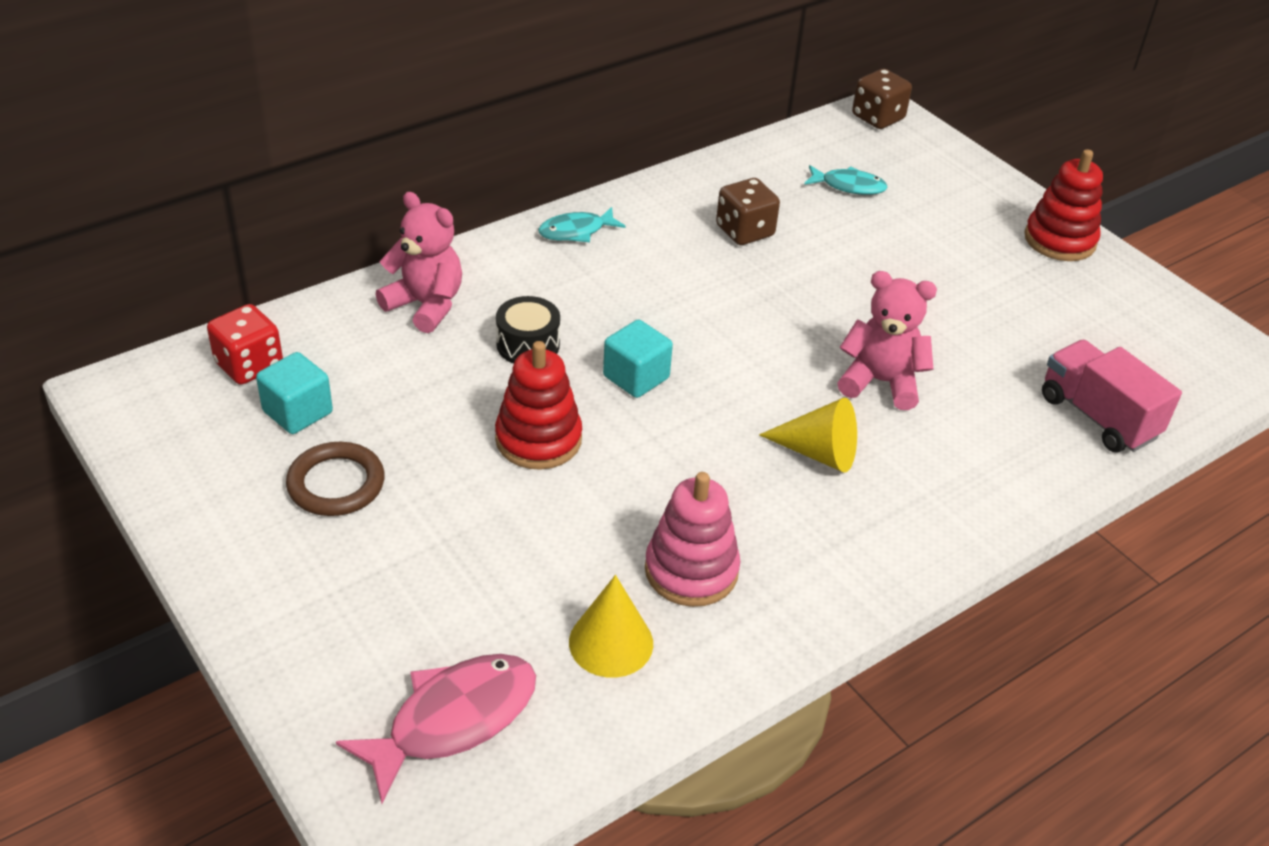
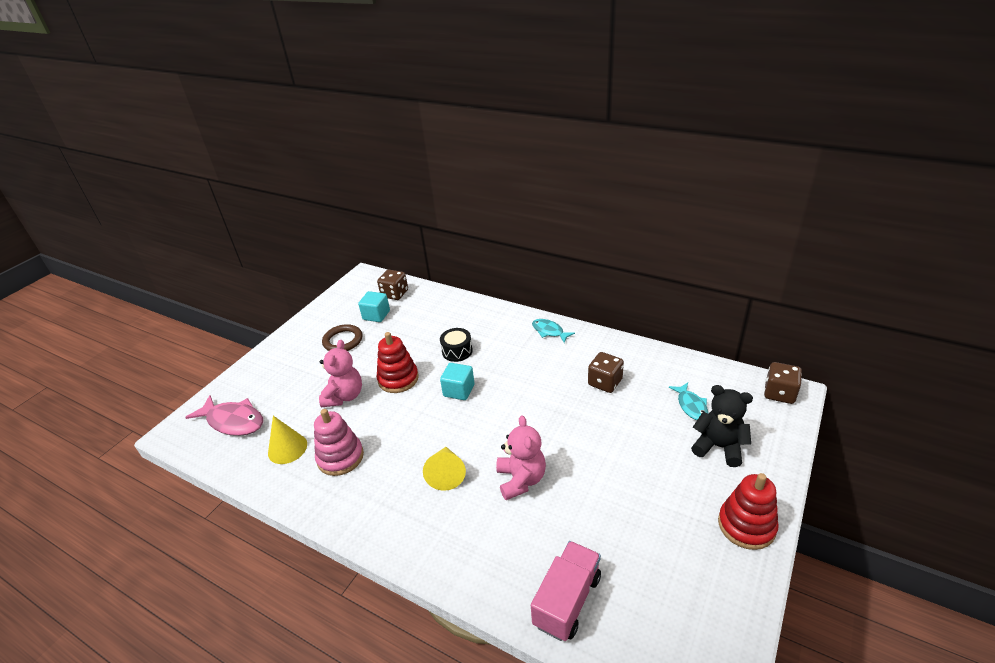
camera: 70 degrees right, 5 degrees down
(249, 365) = (395, 294): red dice -> brown dice
(426, 305) = (461, 315): pink teddy bear -> pink teddy bear (344, 396)
(933, 201) = (718, 447): none -> black teddy bear

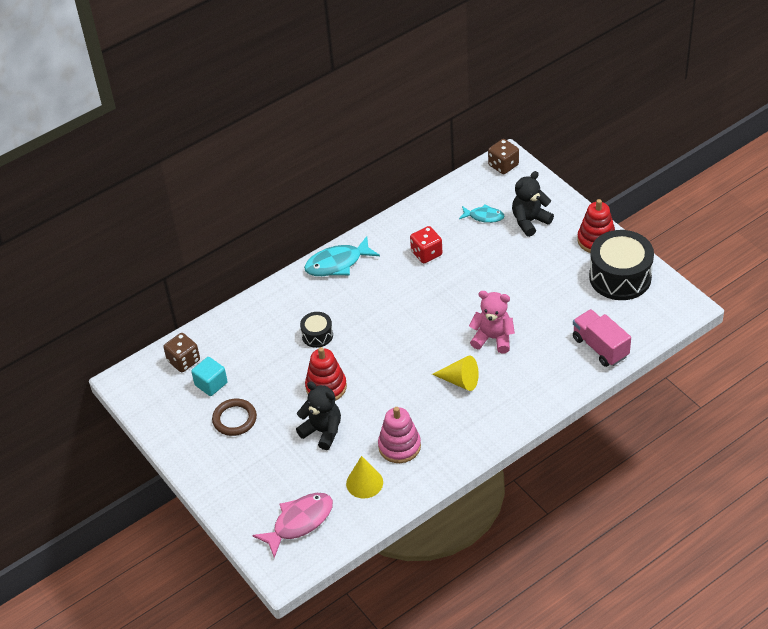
camera: 65 degrees left, 10 degrees up
(344, 396) = (322, 431): pink teddy bear -> black teddy bear
(459, 390) = (371, 348): turquoise cube -> none
(549, 331) = (337, 263): turquoise fish -> turquoise fish, size x1.66
(605, 382) = (426, 253): brown dice -> red dice
(705, 578) = (620, 277): none -> black drum

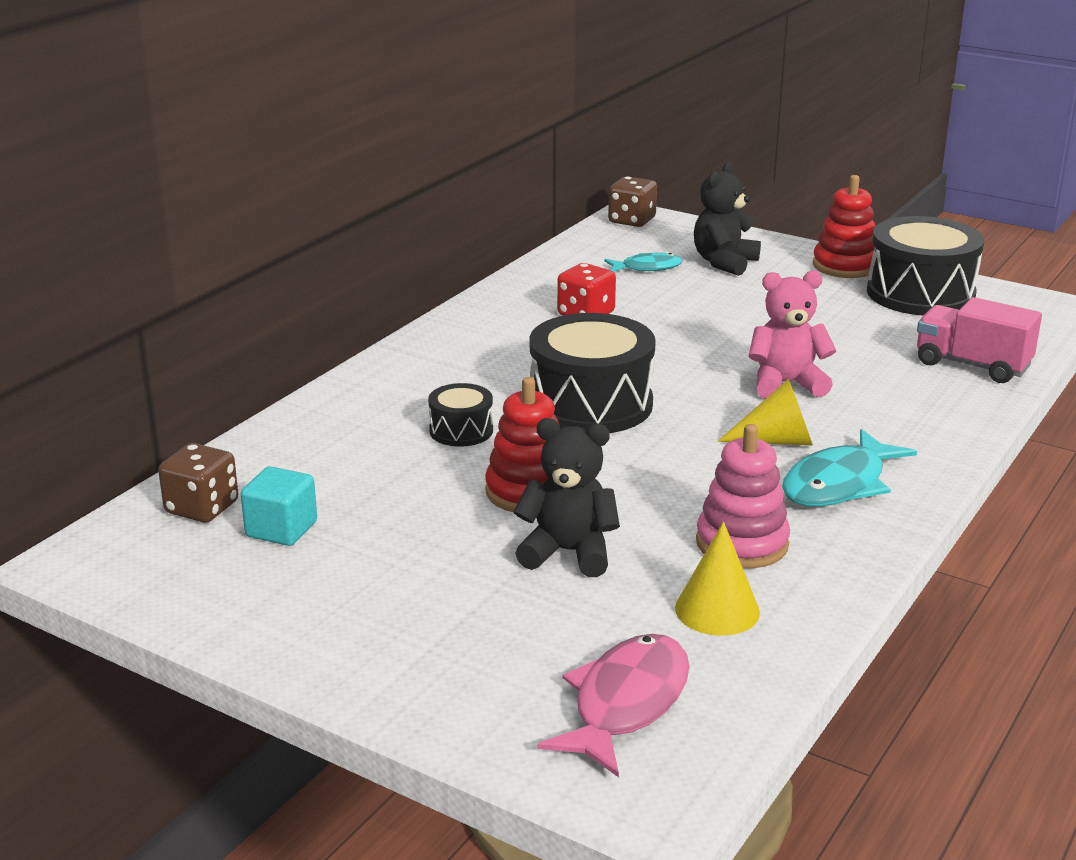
camera: 25 degrees left, 20 degrees down
(234, 419) = (365, 570): brown ring -> none
(337, 263) = (436, 346): turquoise fish -> turquoise fish (839, 484)
(388, 330) = (591, 404): none -> black drum

